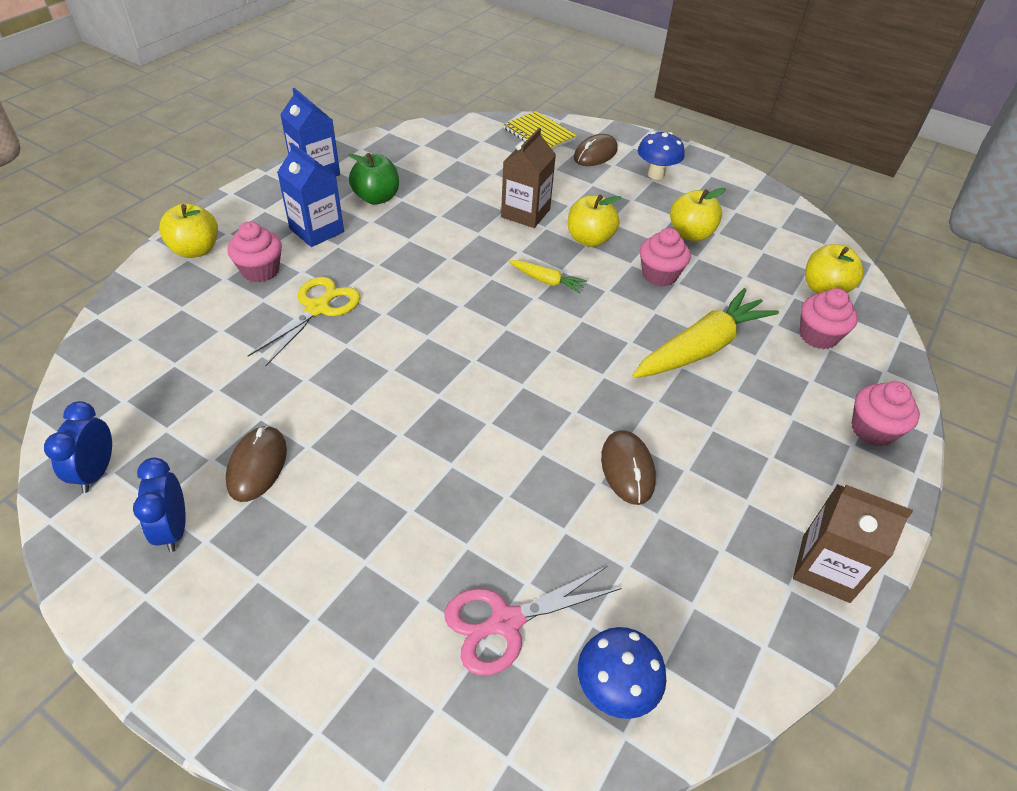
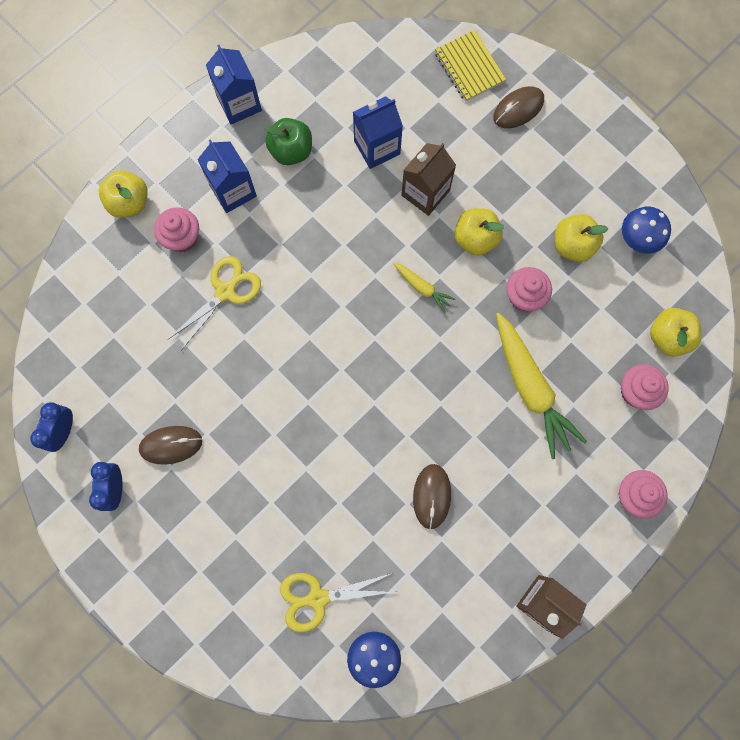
camera: 15 degrees right, 30 degrees up
(257, 465) = (171, 445): brown mouse -> brown mouse turned 60 degrees clockwise
(466, 188) = (377, 147): none -> blue carton
(505, 622) = (317, 598): pink scissors -> yellow scissors
(656, 174) = (569, 151): blue mushroom -> blue mushroom (637, 239)
(701, 348) = (530, 388): yellow carrot -> yellow carrot turned 90 degrees clockwise

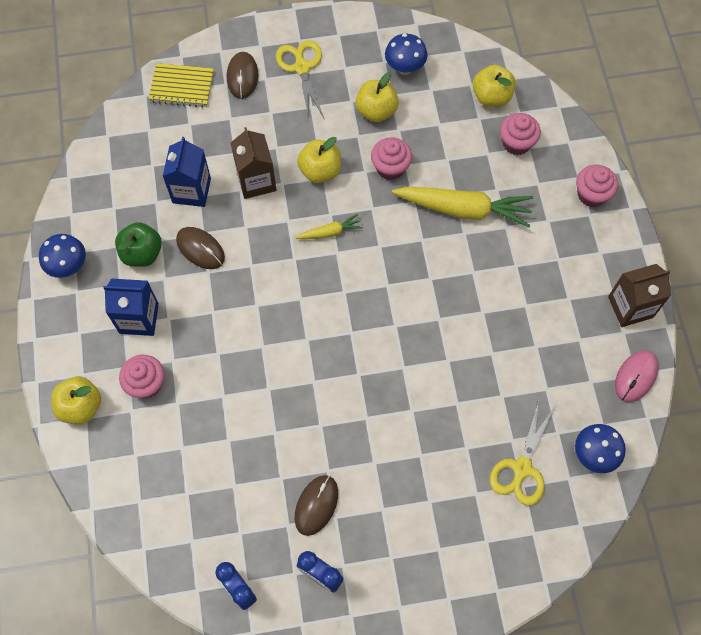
camera: 55 degrees left, 10 degrees down
(226, 291) = (219, 378): yellow scissors -> yellow scissors (302, 67)
(239, 104) = (68, 266): blue carton -> blue mushroom
(432, 496) = (498, 331): brown mouse -> brown mouse (200, 249)
(476, 649) = (636, 376): none -> pink mouse

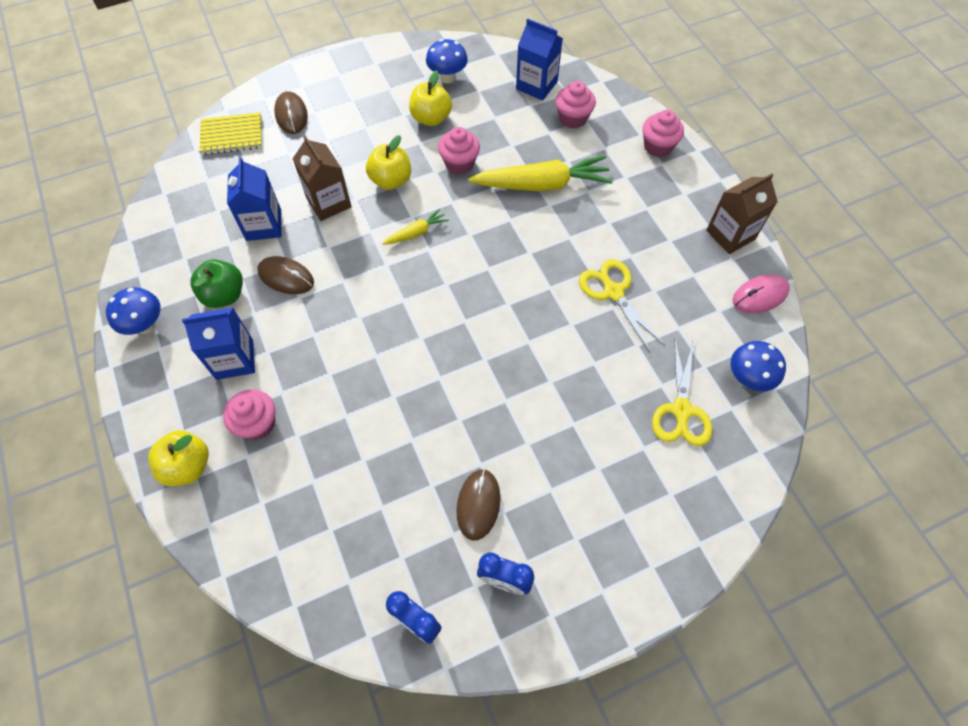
camera: 15 degrees left, 5 degrees down
(302, 67) = (348, 96): yellow scissors -> yellow scissors (613, 292)
(491, 97) = (536, 85): yellow apple -> blue carton
(636, 376) = (760, 295): pink mouse -> pink mouse turned 45 degrees clockwise

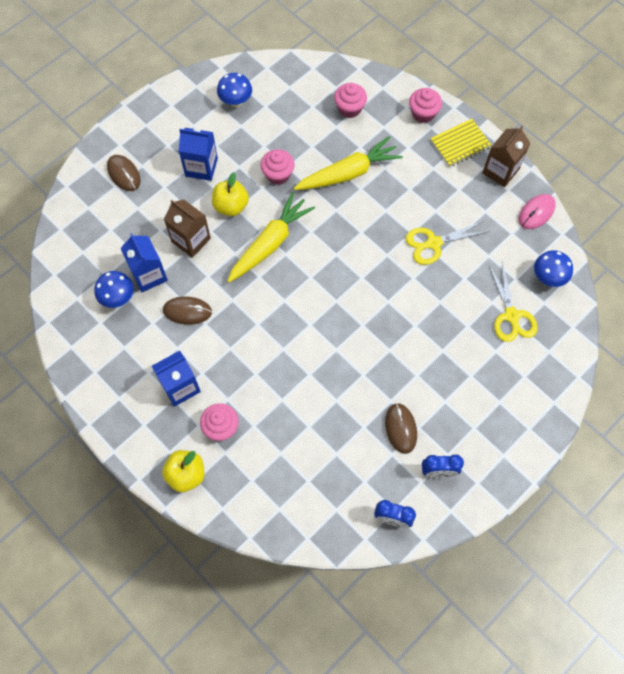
camera: 20 degrees left, 5 degrees up
(146, 325) = (99, 384): blue mushroom -> blue mushroom (118, 298)
(224, 295) = (147, 341): green apple -> none
(232, 135) = (84, 207): yellow notebook -> yellow notebook (460, 144)
(416, 233) = (270, 243): yellow carrot -> yellow carrot, size x2.08
(431, 118) = (238, 142): yellow apple -> none
(536, 85) = (310, 87): blue carton -> blue carton (201, 167)
(613, 292) = (433, 243): yellow scissors -> yellow scissors turned 60 degrees counterclockwise

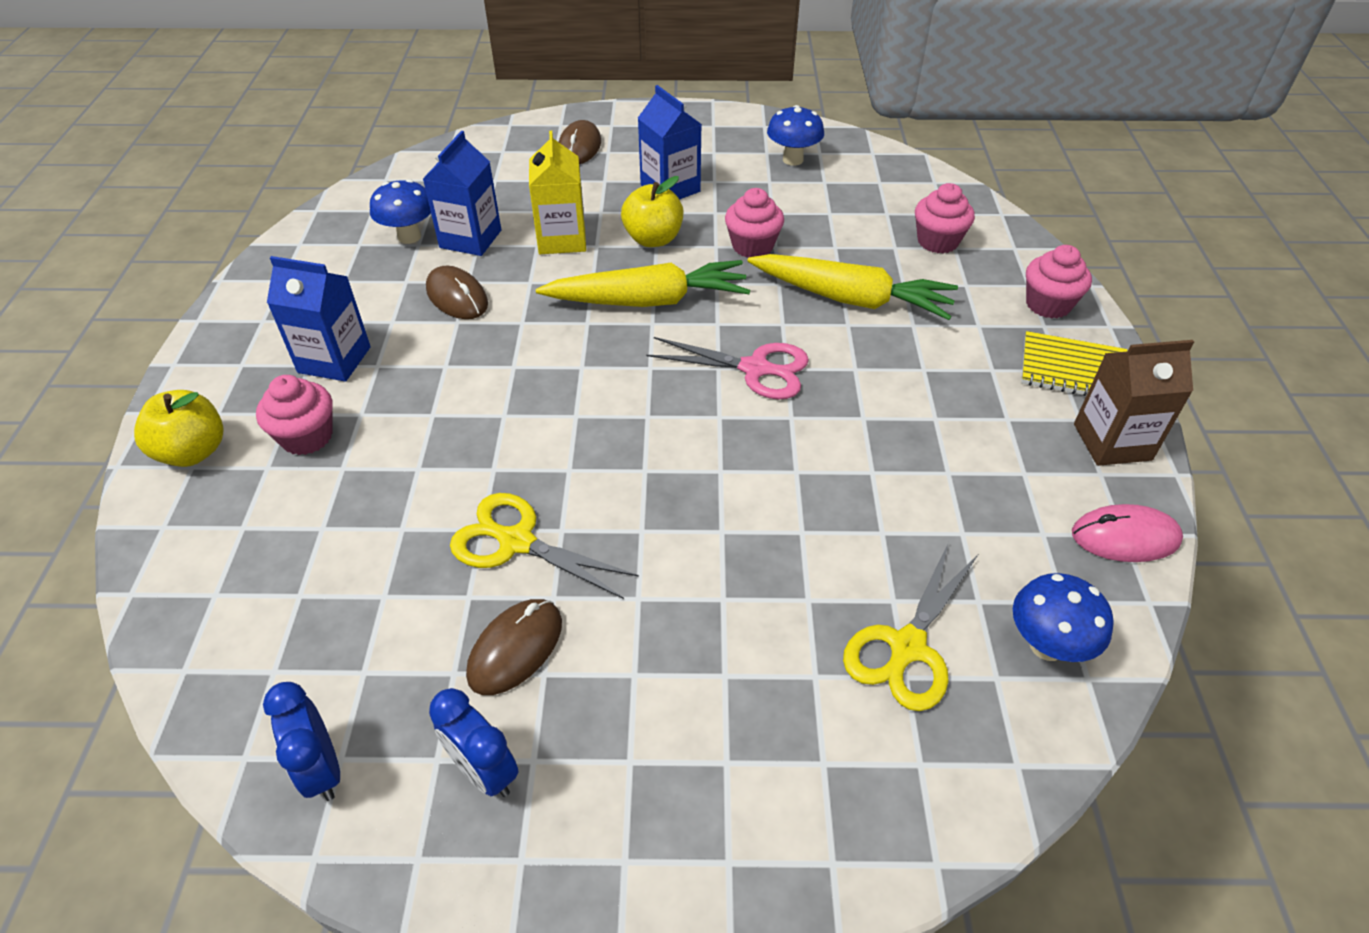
camera: 45 degrees right, 20 degrees down
(191, 240) = (562, 239): brown carton -> yellow carton
(350, 242) = (756, 369): none -> pink scissors
(433, 243) = (883, 453): yellow scissors -> yellow scissors (516, 541)

